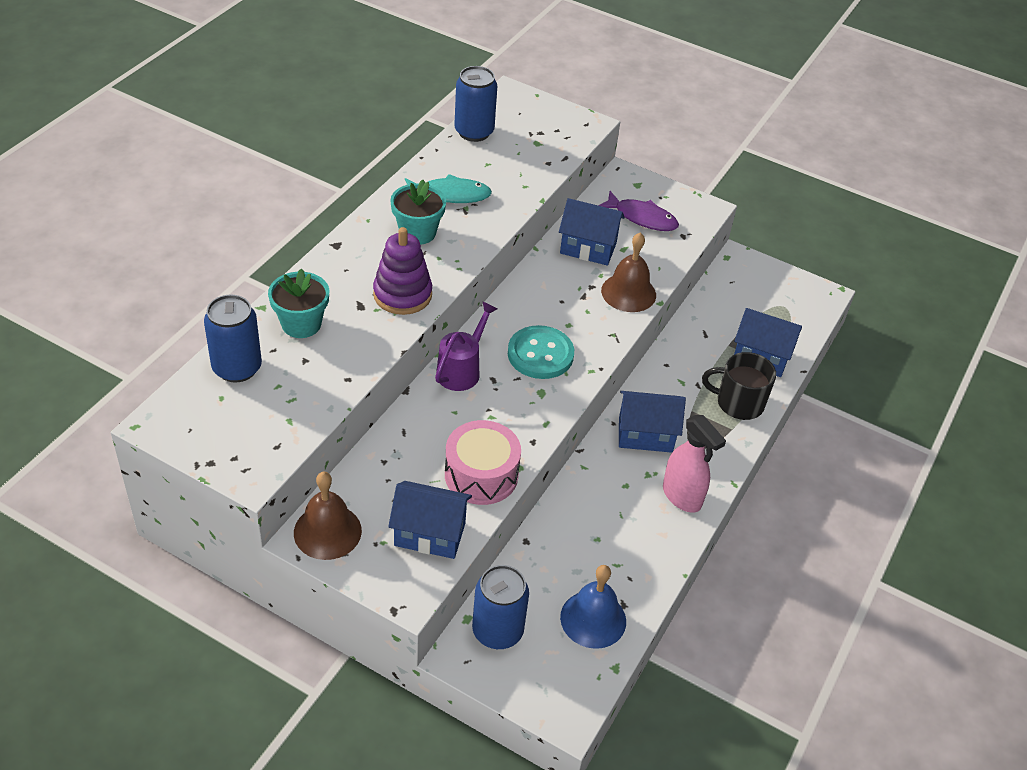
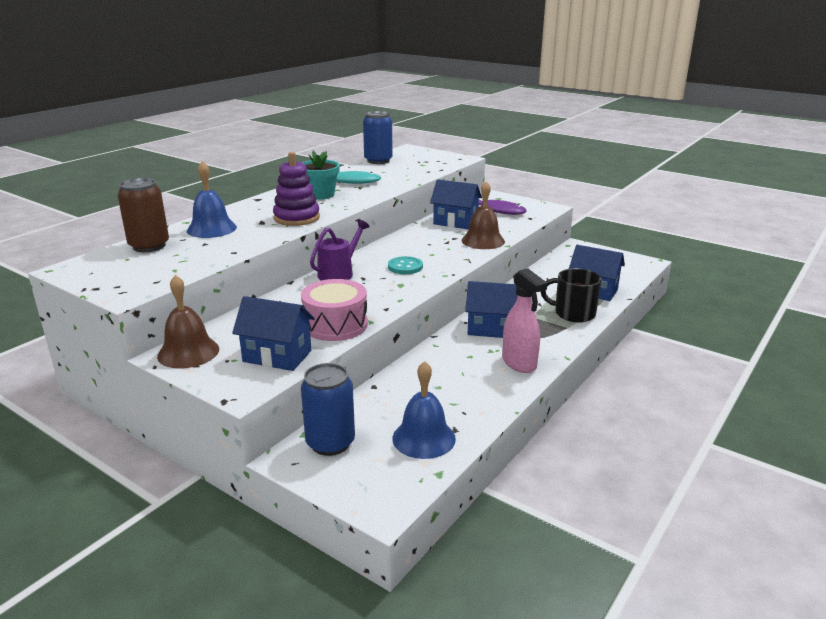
camera: 10 degrees right, 20 degrees down
(237, 368) = (149, 246): blue can -> brown can
(301, 324) = (211, 229): turquoise flower pot -> blue bell
(540, 354) = (405, 267): turquoise button -> turquoise button, size x0.65

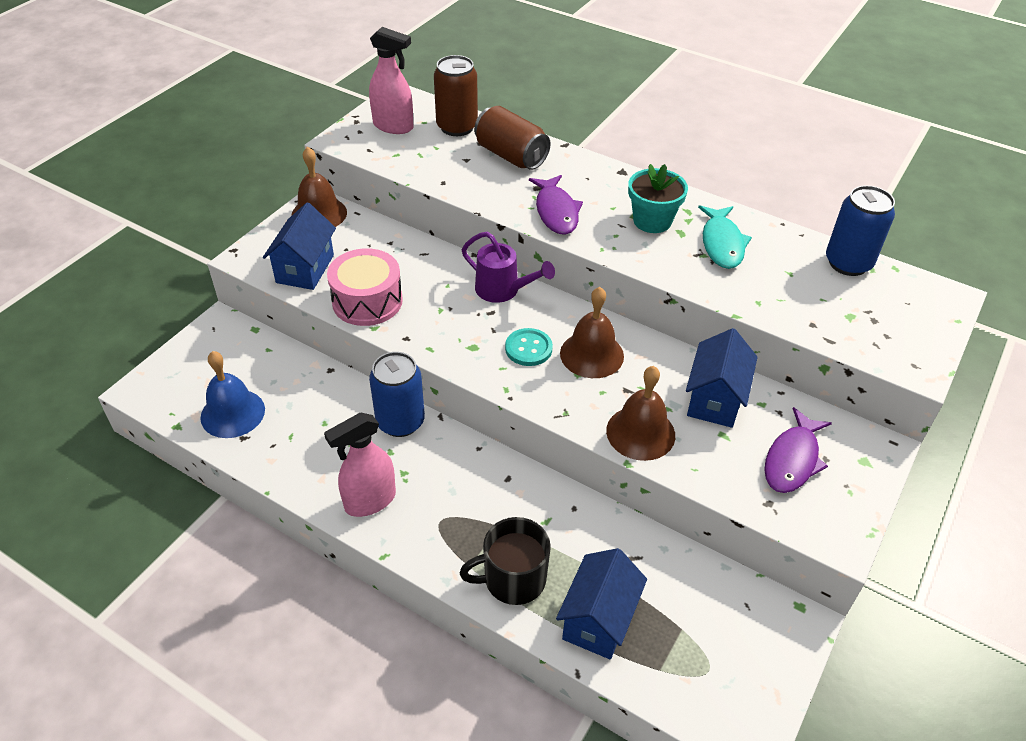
camera: 85 degrees right, 20 degrees up
(123, 271) = (393, 126): none -> pink spray bottle
(211, 229) = (511, 156): blue bell -> brown can
(296, 218) = (556, 212): purple stacking toy -> purple fish
(330, 443) = (237, 347): blue can -> blue can (400, 422)
(413, 249) = (592, 354): none -> brown bell
(491, 329) = (460, 475): blue house -> none
(573, 313) = (513, 579): black mug -> black mug turned 120 degrees counterclockwise

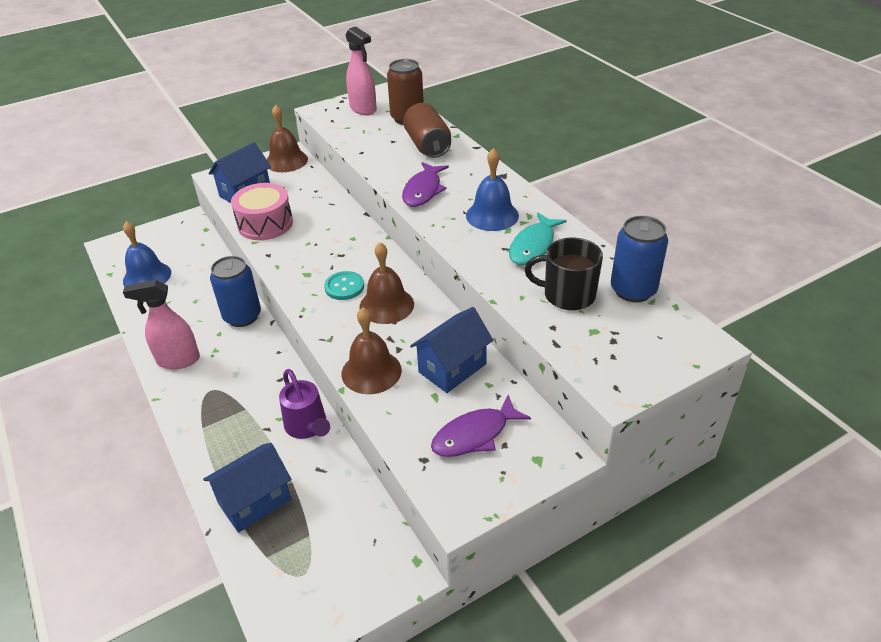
camera: 30 degrees right, 5 degrees down
(503, 290) = (363, 243): purple watering can -> purple watering can (308, 427)
(513, 579) = (222, 448): black mug -> black mug (567, 295)
(652, 221) = (492, 215): turquoise flower pot -> blue bell

